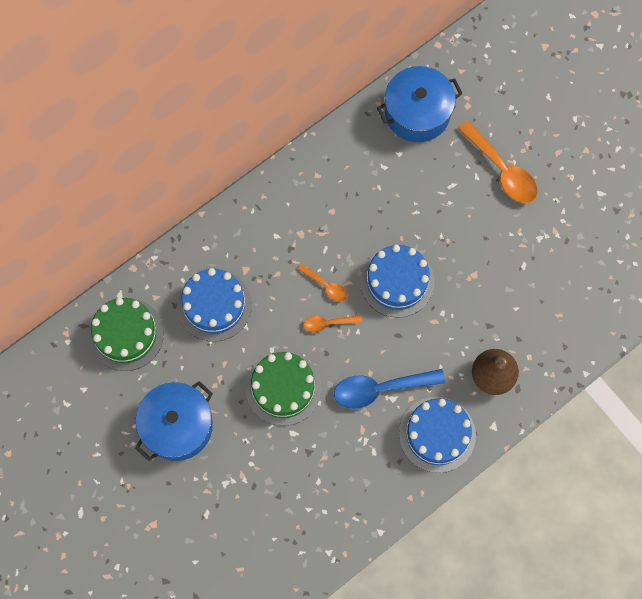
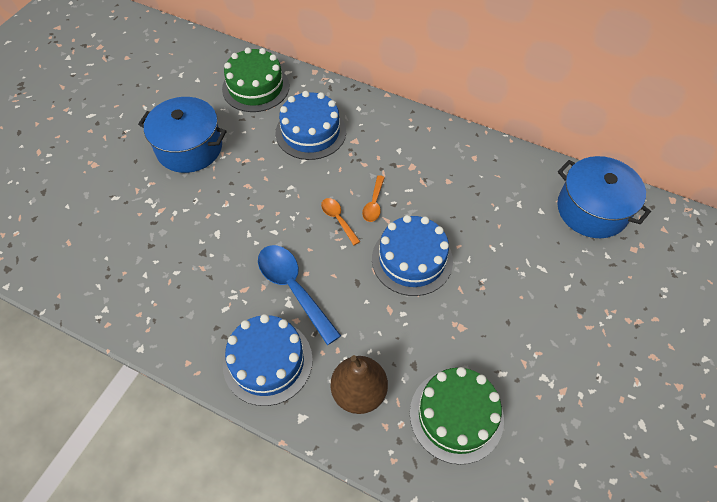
camera: 65 degrees right, 15 degrees down
(283, 388) = (258, 209): green cake -> green cake (456, 415)
(501, 170) = (591, 307): orange spoon -> none

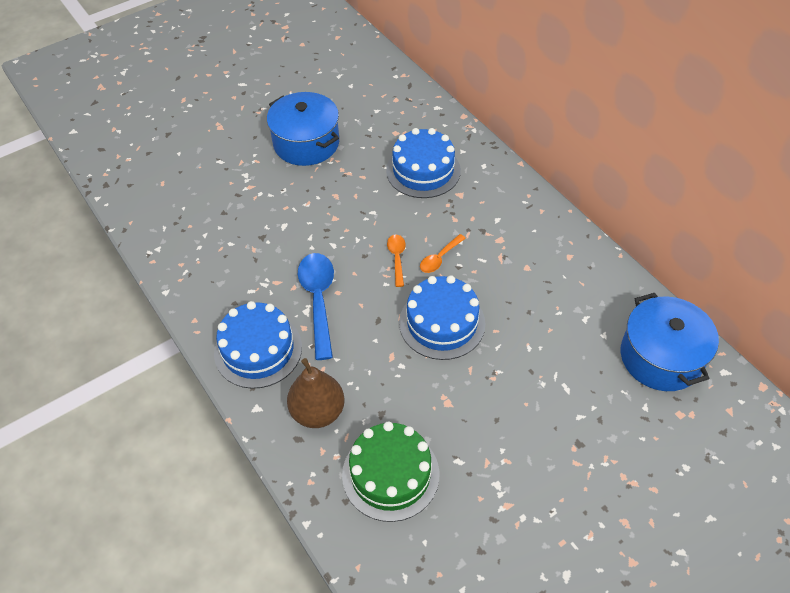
camera: 30 degrees right, 5 degrees down
(255, 87) = (399, 111): green cake -> none

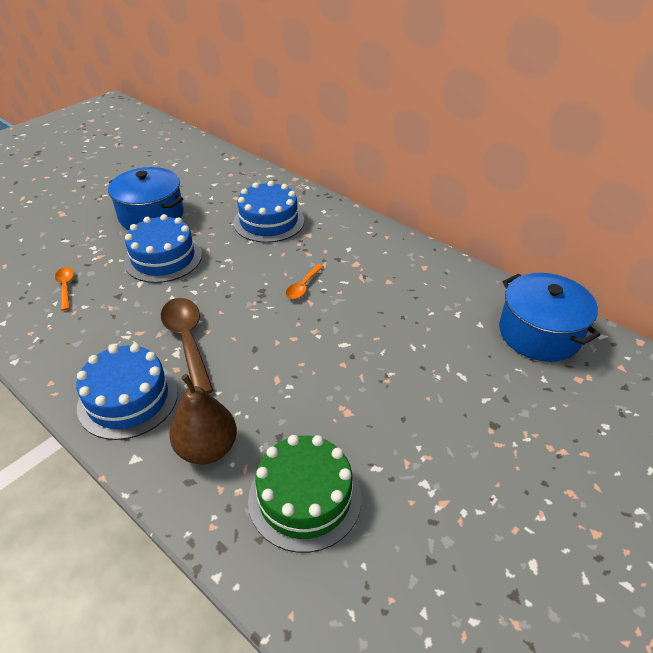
camera: 15 degrees left, 10 degrees down
(318, 300) = (187, 341): blue spoon -> brown spoon
(397, 258) = (261, 293): orange spoon -> orange spoon (66, 287)
(442, 323) = (321, 340): blue cake -> blue cake (163, 258)

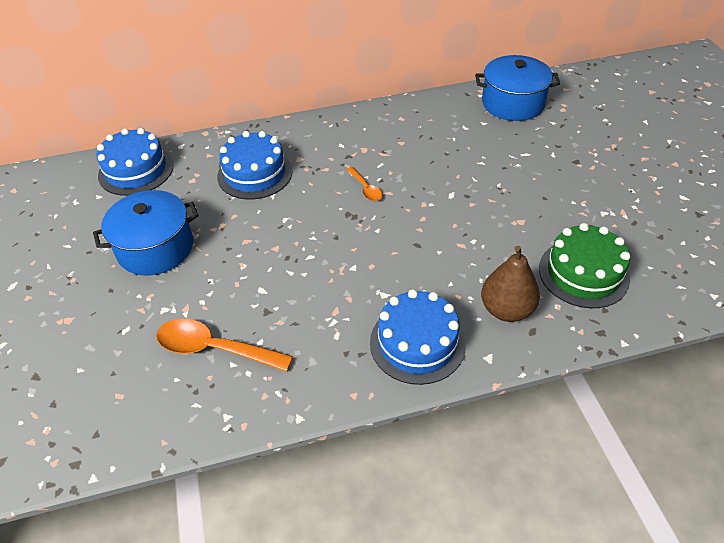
camera: 55 degrees left, 5 degrees up
(66, 287) = (215, 349): orange spoon -> orange spoon, size x1.89
(163, 258) = (239, 261): blue cake -> blue cake (136, 170)
(187, 341) = (375, 282): brown spoon -> none

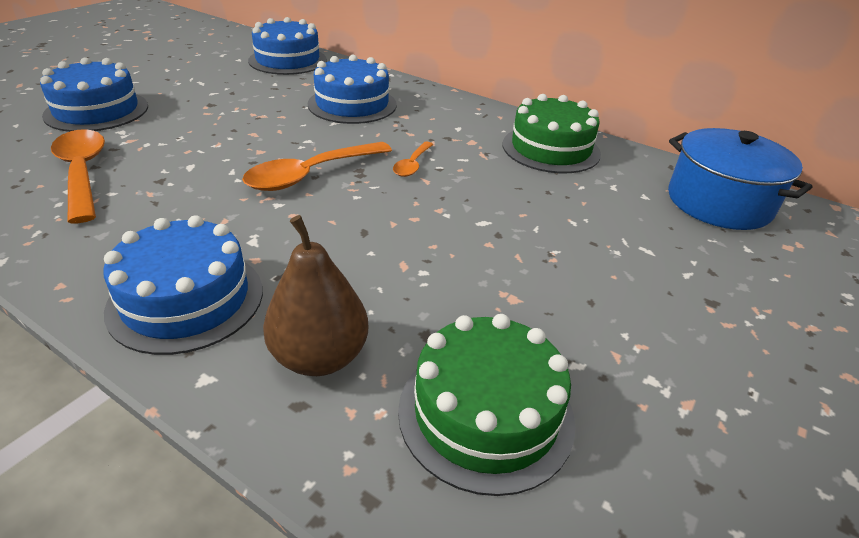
camera: 45 degrees right, 10 degrees down
(108, 313) = (97, 111): none -> blue cake
(155, 248) = (199, 100): blue pot -> none
(332, 237) = (311, 174): none -> orange spoon
(405, 124) = (551, 149): none -> green cake

